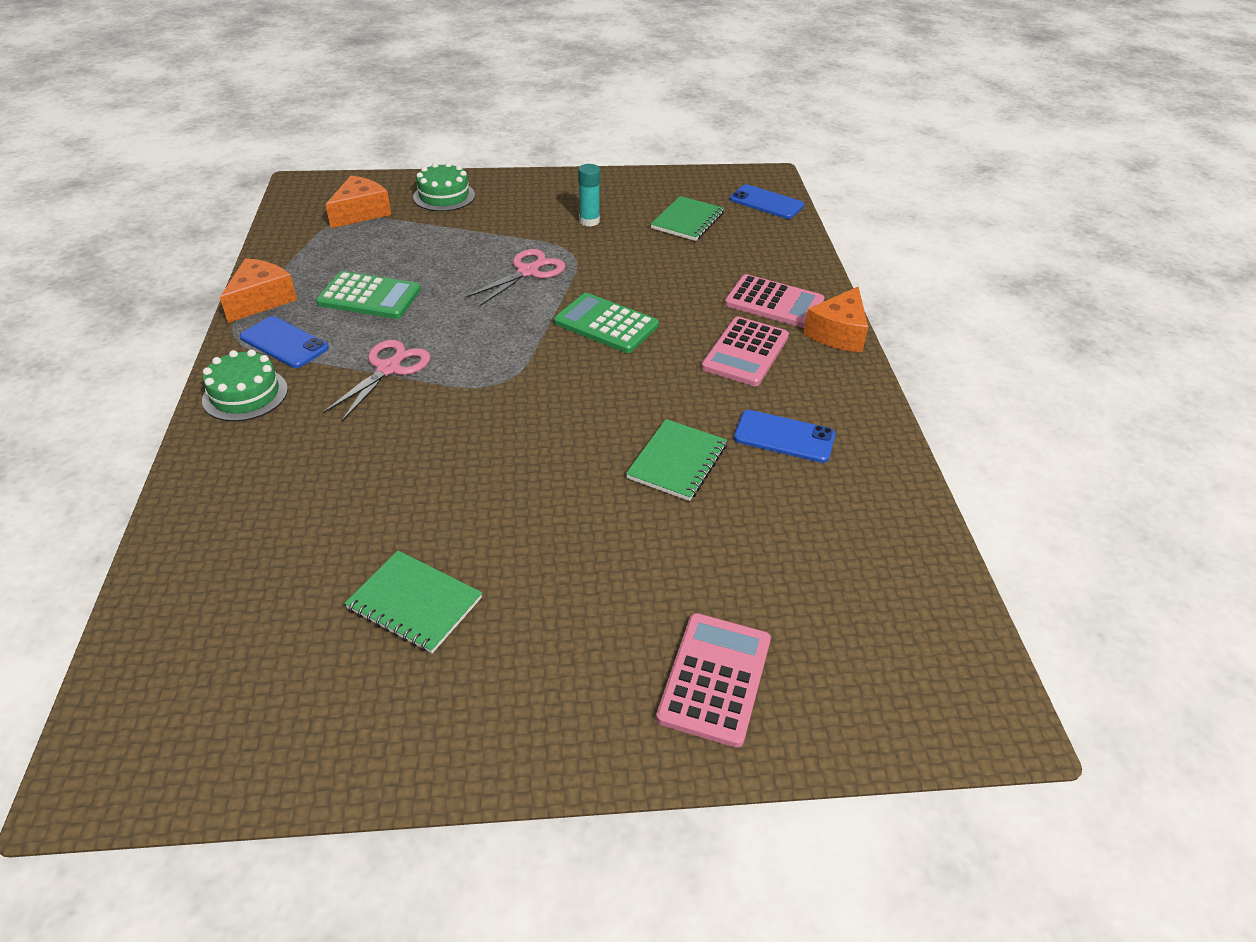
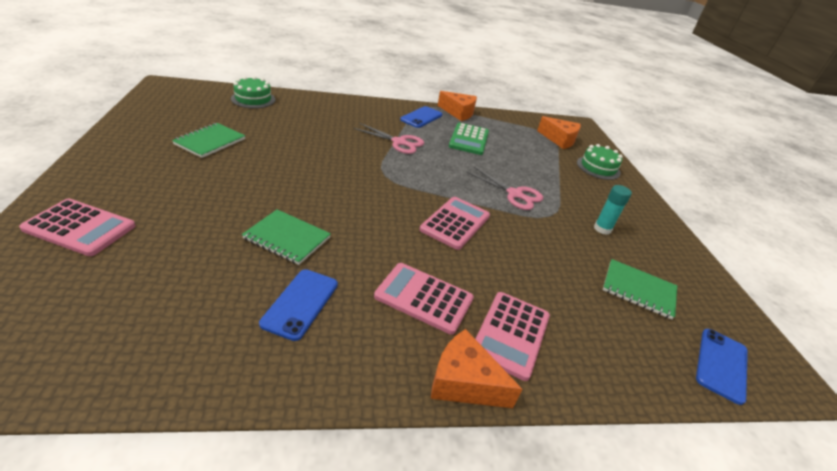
camera: 85 degrees right, 5 degrees down
(245, 394) = (378, 109): green cake -> green cake (253, 99)
(606, 324) = (455, 223): green calculator -> pink calculator

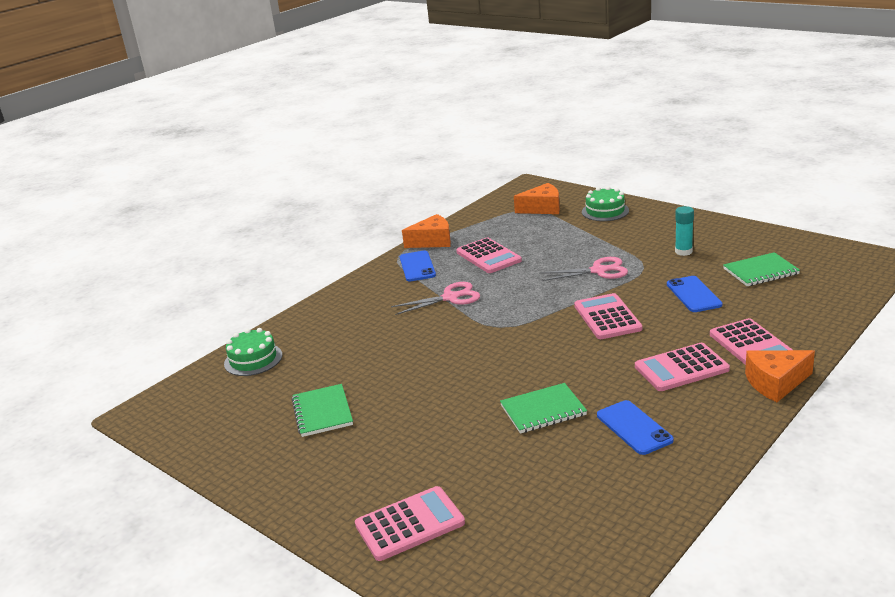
camera: 35 degrees left, 10 degrees down
(469, 139) = (488, 256): green calculator -> pink calculator
(721, 364) = (850, 277): blue phone -> blue phone (693, 294)

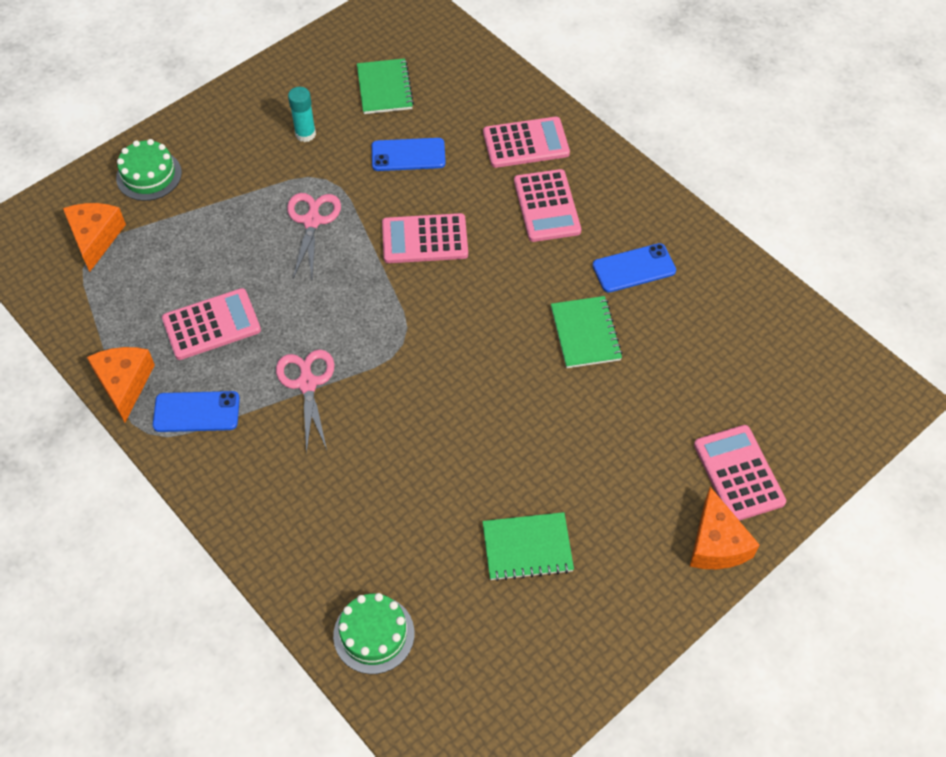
camera: 85 degrees left, 30 degrees up
(775, 383) = (594, 148): orange cheese -> orange cheese (716, 543)

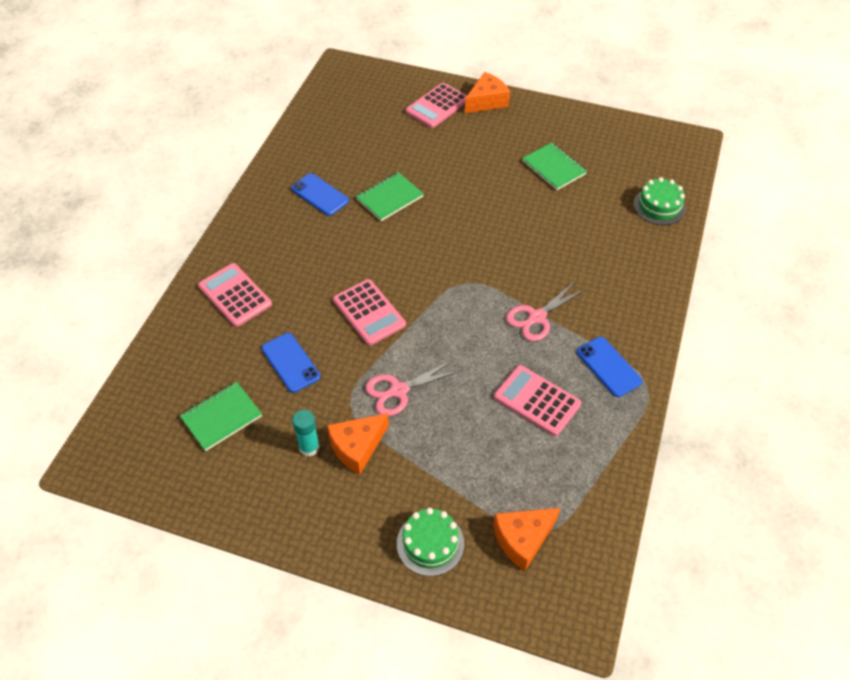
camera: 120 degrees left, 5 degrees down
(124, 384) = (626, 424): orange cheese -> orange cheese (357, 447)
(546, 206) = (292, 258): pink calculator -> none

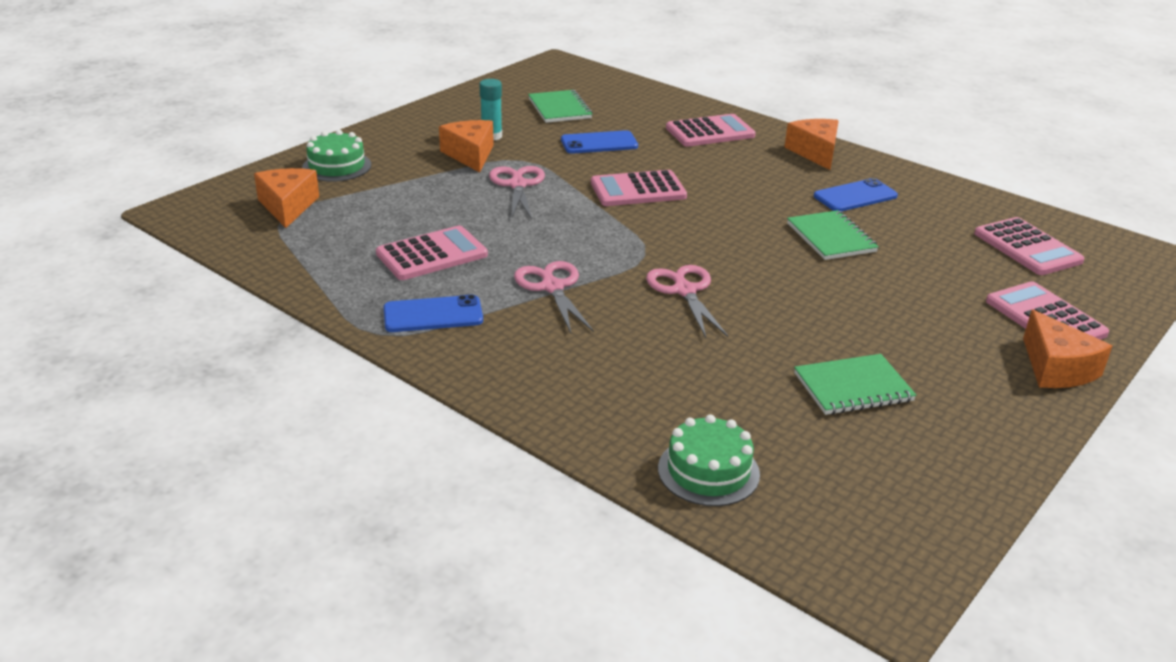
camera: 110 degrees right, 20 degrees down
(250, 225) = (815, 152): none -> orange cheese
(355, 115) = (1027, 247): none -> pink calculator
(500, 252) = (684, 290): none -> pink scissors

